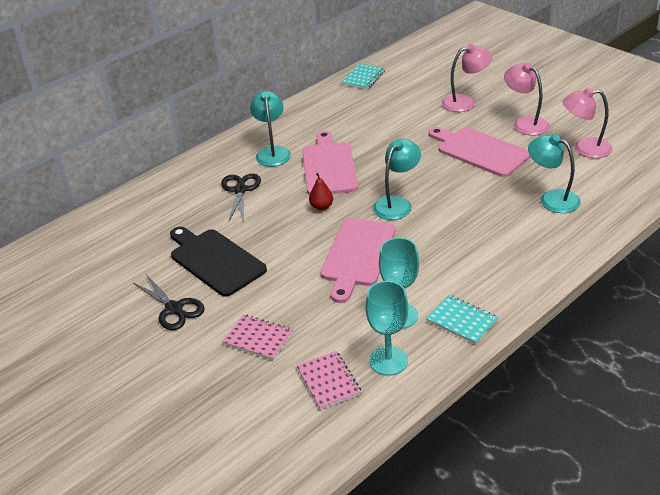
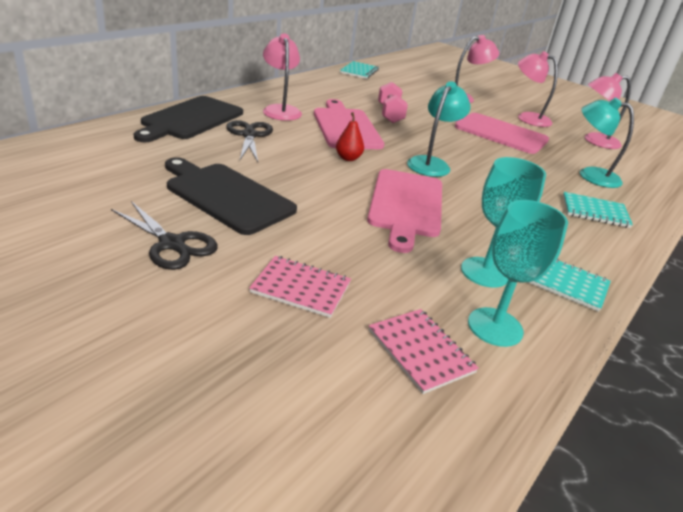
camera: 15 degrees left, 5 degrees down
(192, 177) = (191, 119): none -> black cutting board
(272, 152) = (280, 110): turquoise lamp -> pink lamp
(377, 141) = (390, 114): none -> pink dumbbell
(530, 244) = (595, 211): none -> turquoise notebook

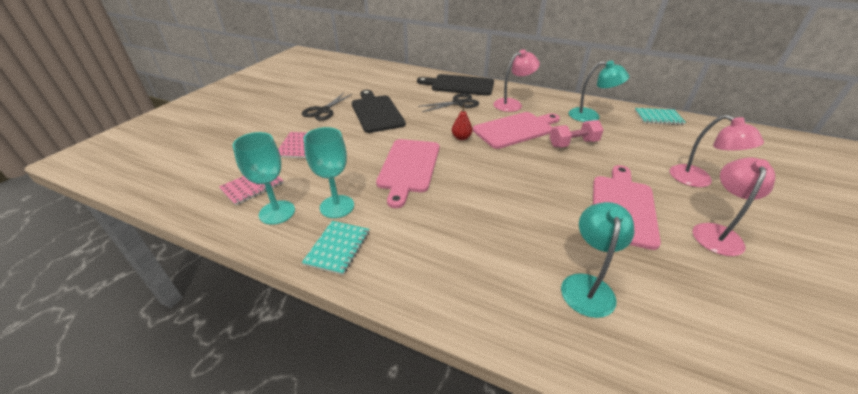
camera: 80 degrees right, 5 degrees up
(226, 196) = (376, 112): black cutting board -> black cutting board turned 45 degrees counterclockwise
(406, 205) = (409, 167): pink cutting board -> pink cutting board turned 75 degrees counterclockwise
(431, 163) = (492, 172): turquoise lamp -> turquoise lamp (590, 116)
(594, 141) = (730, 302): pink lamp -> none
(595, 211) = (485, 280): turquoise notebook -> none

